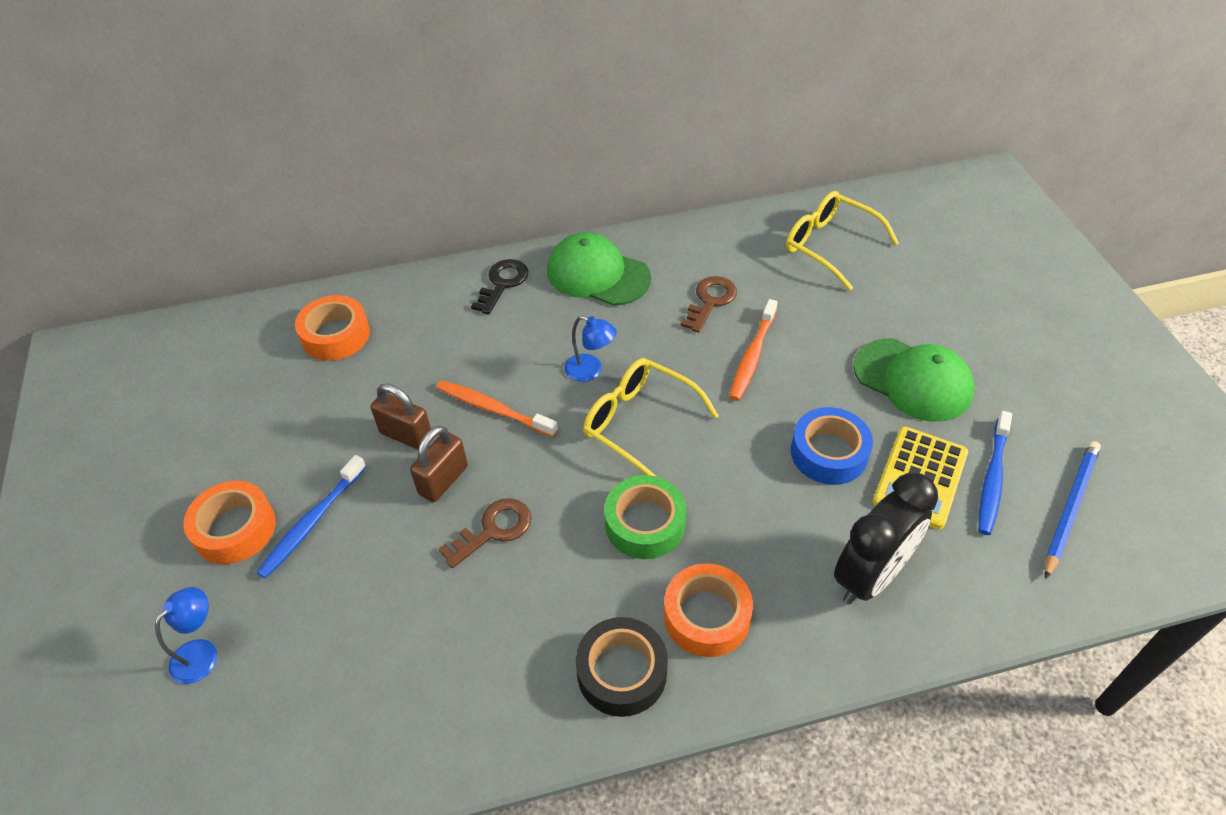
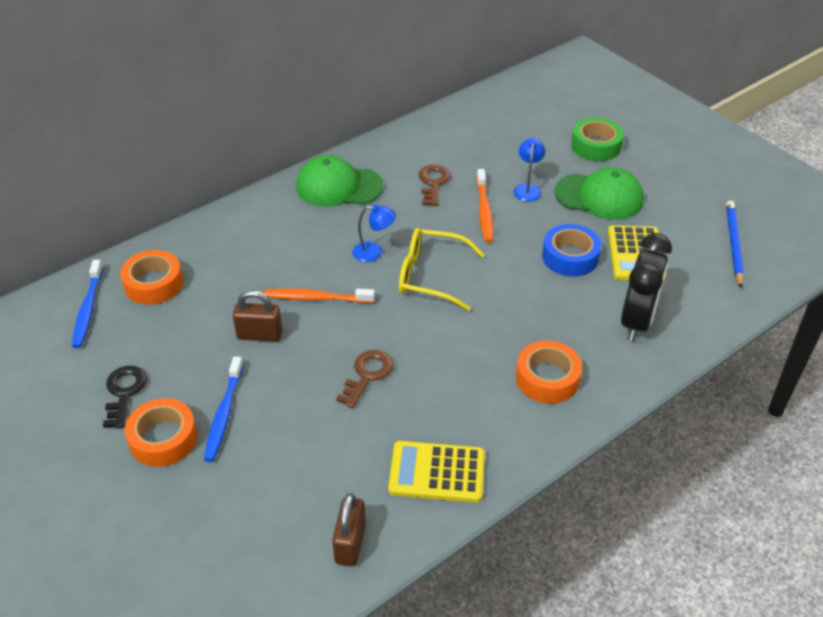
camera: 25 degrees left, 5 degrees down
(202, 653) = (195, 526): blue lamp -> blue lamp (527, 189)
(443, 480) = (308, 355): brown padlock -> brown padlock (350, 543)
(499, 695) = (437, 472): none -> yellow calculator
(502, 283) = (268, 211): black key -> black key (124, 392)
(622, 672) = (511, 430): black tape -> none
(645, 524) = (473, 337): green tape -> green tape (596, 146)
(830, 246) = (497, 125): yellow glasses -> none
(992, 478) = (679, 241): blue toothbrush -> blue toothbrush (88, 309)

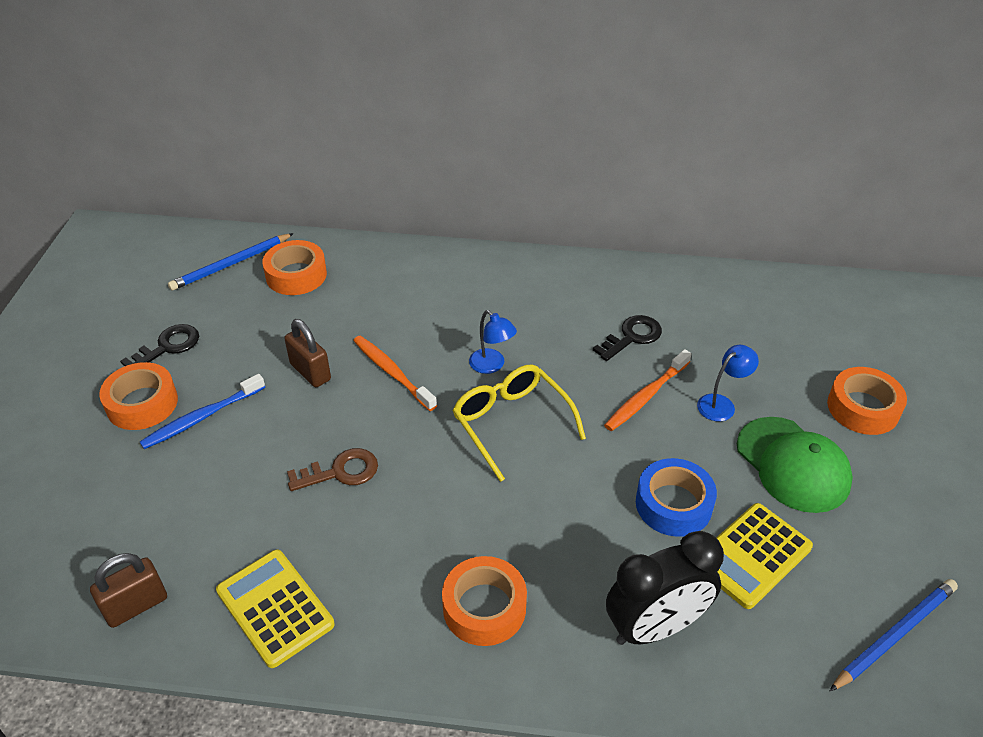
camera: 45 degrees right, 0 degrees up
(88, 309) = (231, 264): blue toothbrush -> blue pencil
(339, 186) = (541, 286): green cap -> none
(433, 183) = (632, 337): brown key -> black key
(596, 146) = (863, 408): green tape -> orange tape

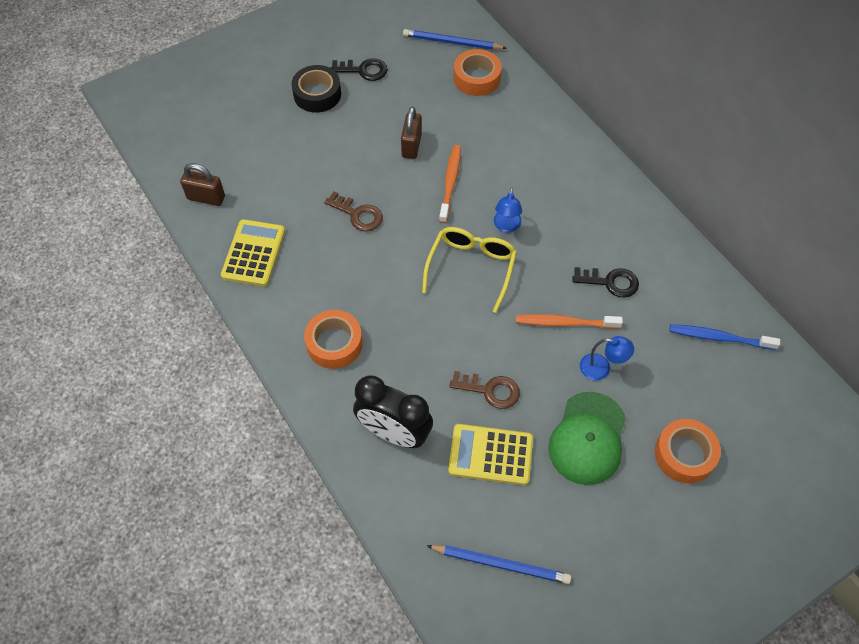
camera: 50 degrees right, 15 degrees up
(142, 403) = (317, 94): orange tape -> black tape
(202, 417) = (333, 126): blue toothbrush -> blue toothbrush (720, 338)
(673, 504) = (490, 390): blue tape -> brown key

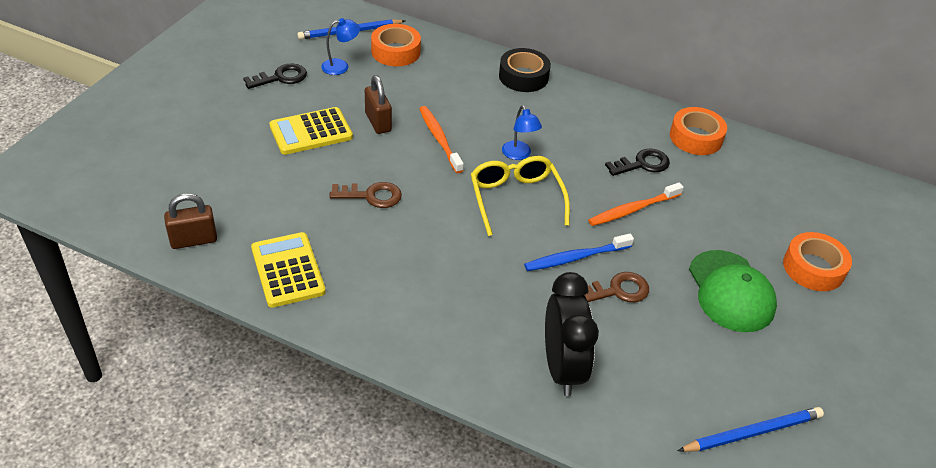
camera: 35 degrees left, 15 degrees down
(317, 94) = (248, 111): black tape -> black tape (523, 76)
(334, 343) = (438, 315): orange tape -> orange tape (696, 137)
(394, 433) = (562, 368): black clock -> black clock turned 90 degrees counterclockwise
(490, 455) = (663, 344): yellow calculator -> yellow calculator (311, 132)
(601, 368) = (693, 232): blue lamp -> blue lamp (341, 66)
(720, 338) = (760, 171): blue toothbrush -> blue toothbrush (576, 257)

